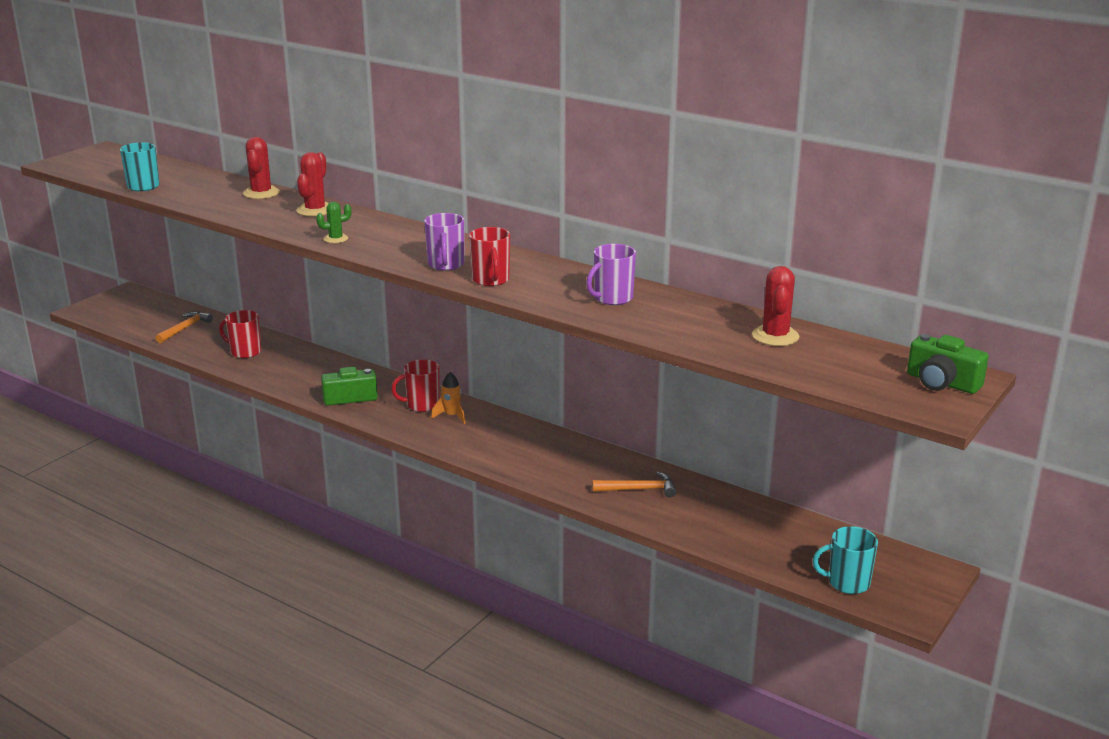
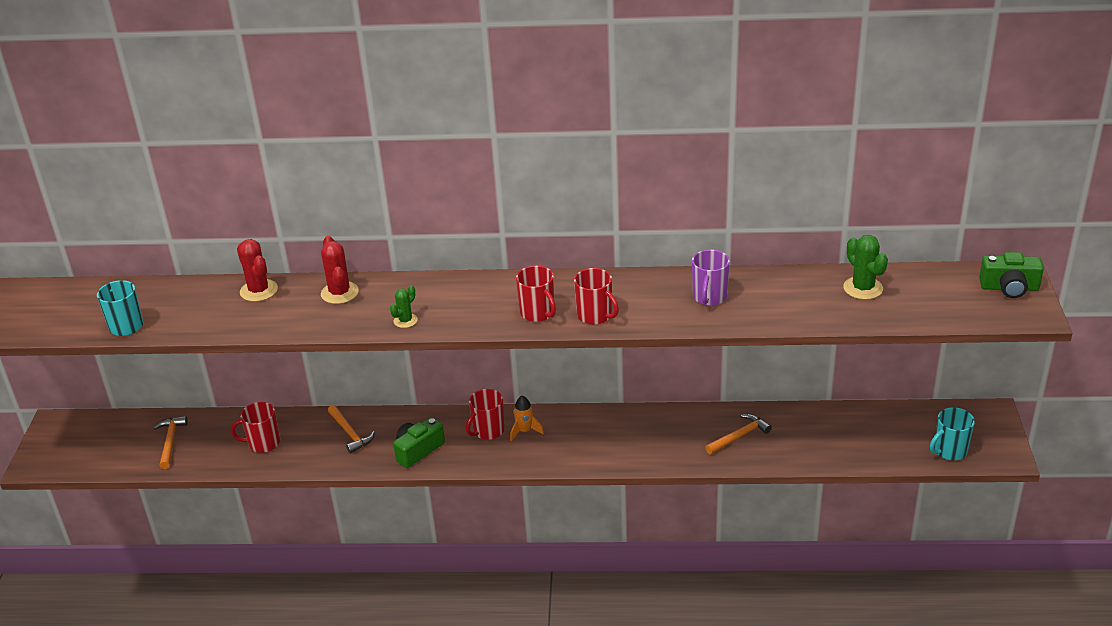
camera: 30 degrees left, 10 degrees up
(314, 368) = (350, 433): none -> orange hammer
(446, 265) = (538, 313): purple mug -> red mug
(775, 336) = (863, 288): red cactus -> green cactus

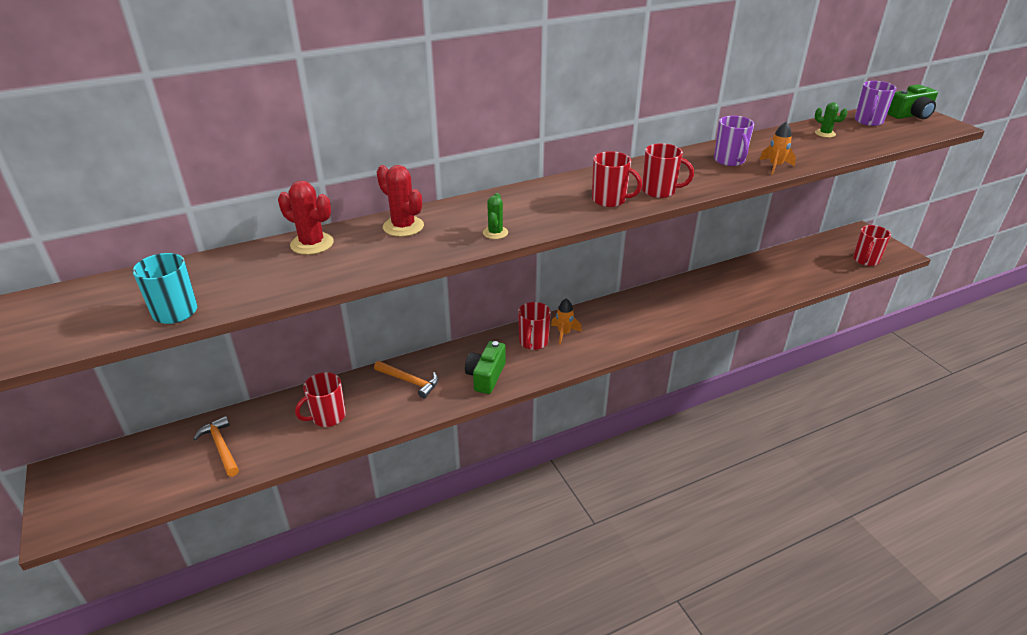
camera: 30 degrees left, 0 degrees up
(739, 436) = (726, 290): orange hammer -> none
(747, 317) = (775, 166): none -> orange rocket
(863, 288) = (825, 133): green cactus -> green cactus, size x0.62
(941, 284) = (868, 121): none -> purple mug
(949, 451) = (865, 260): turquoise mug -> red mug

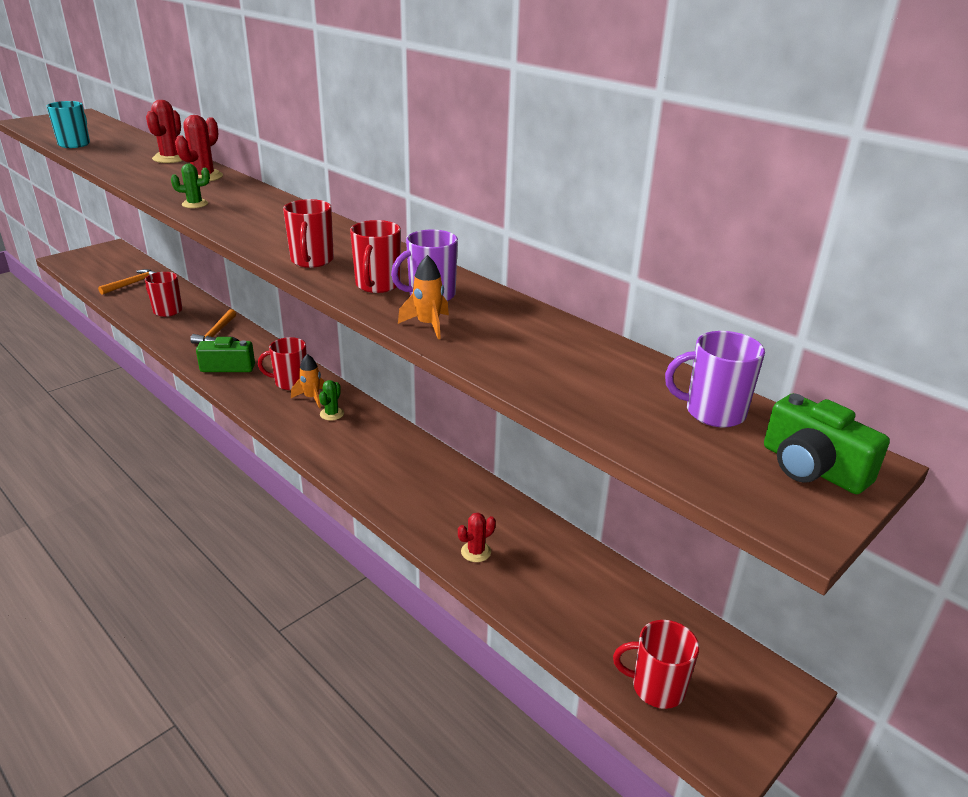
camera: 70 degrees right, 5 degrees down
(610, 200) = (279, 240): red mug -> red mug (377, 285)
(766, 290) = (476, 552): none -> red cactus
(825, 133) = (602, 366): green cactus -> green cactus (332, 414)

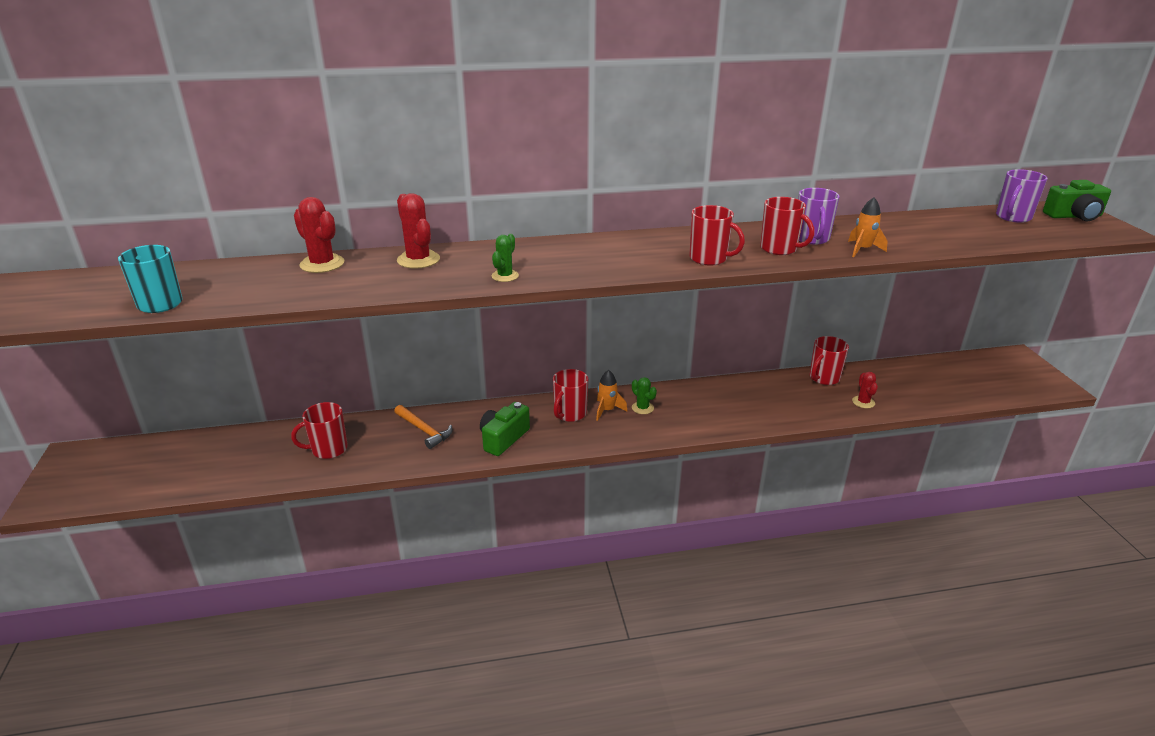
camera: 55 degrees left, 0 degrees up
(133, 283) = (218, 459): orange hammer -> none
(656, 687) = (1007, 387): red mug -> red mug (823, 378)

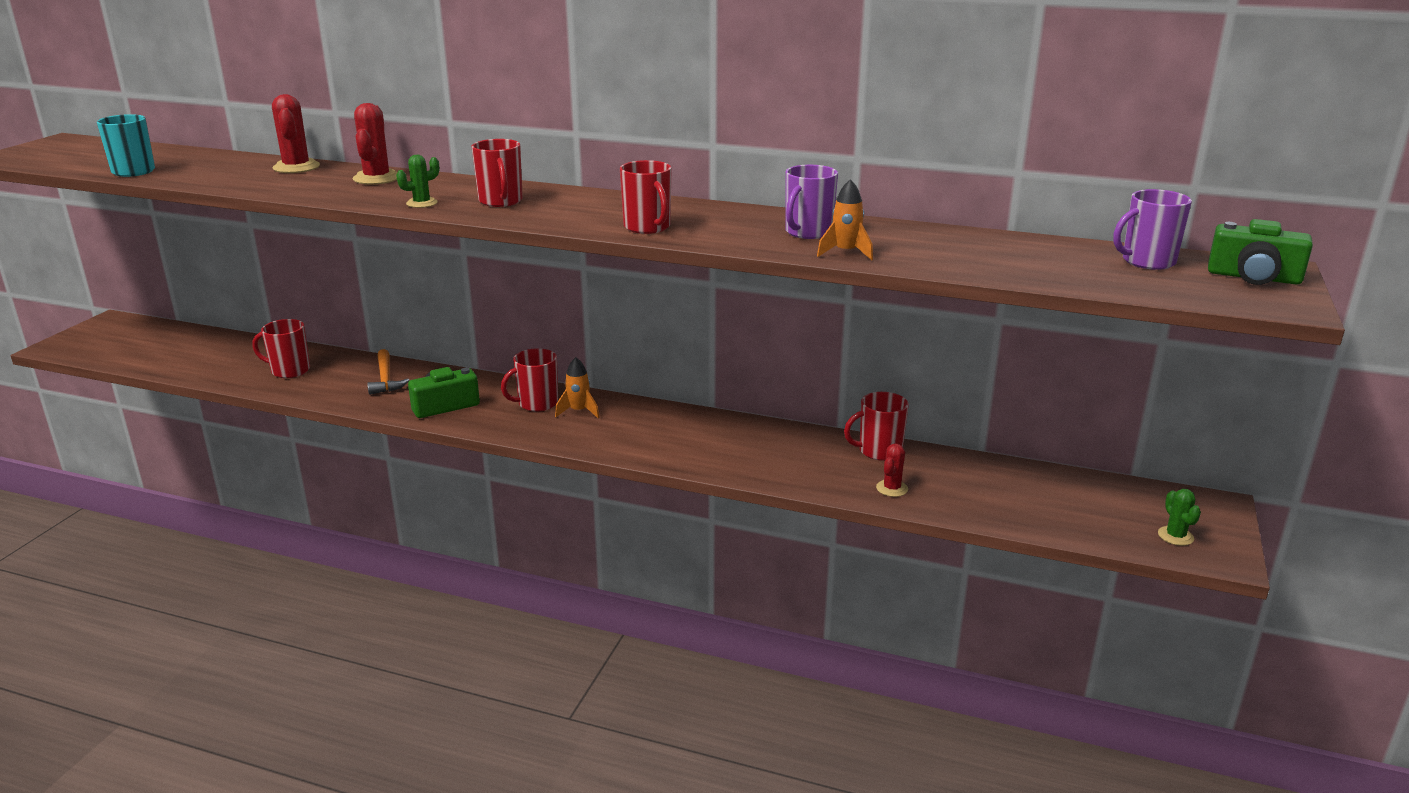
camera: 30 degrees right, 5 degrees down
(642, 408) = (618, 419): green cactus -> green cactus (1175, 536)
(779, 249) = (746, 234): red mug -> red mug (501, 201)

